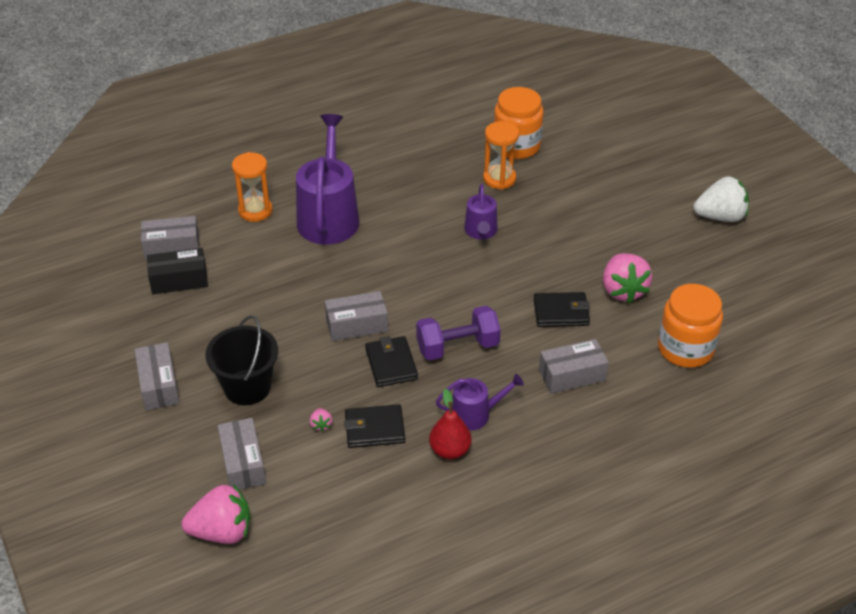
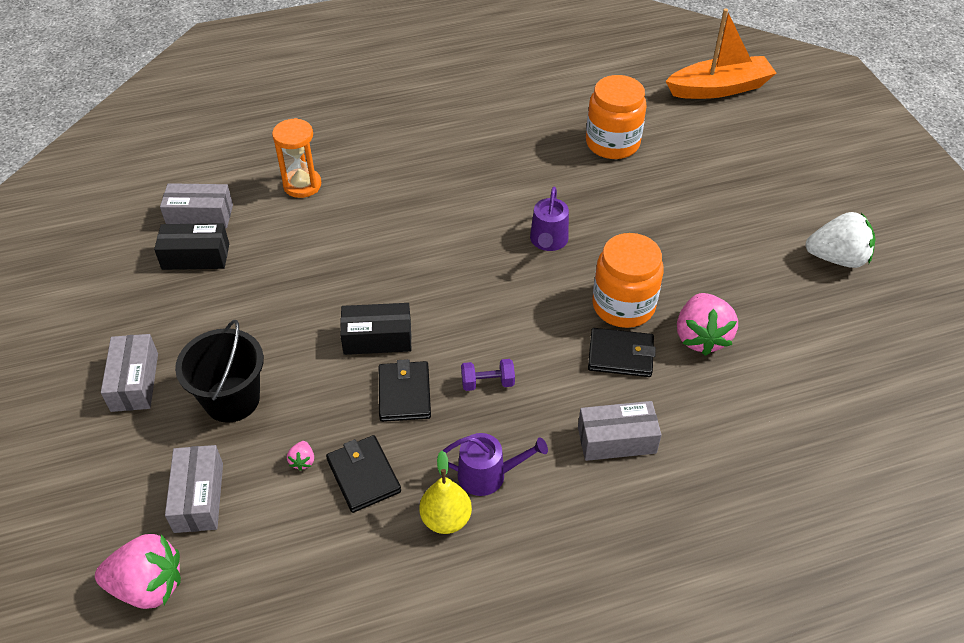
camera: 10 degrees right, 5 degrees up
(328, 217) = (380, 202): purple watering can -> none
(356, 325) = (377, 338): grey box -> black box
(374, 429) = (363, 476): black wallet -> black wallet turned 60 degrees clockwise
(450, 450) = (446, 519): red pear -> yellow pear
(457, 347) = (487, 383): purple dumbbell -> purple dumbbell, size x0.55
(499, 179) = (584, 180): orange hourglass -> none
(597, 90) = (719, 88): none -> orange boat
(685, 349) = (764, 425): orange jar -> orange jar (623, 305)

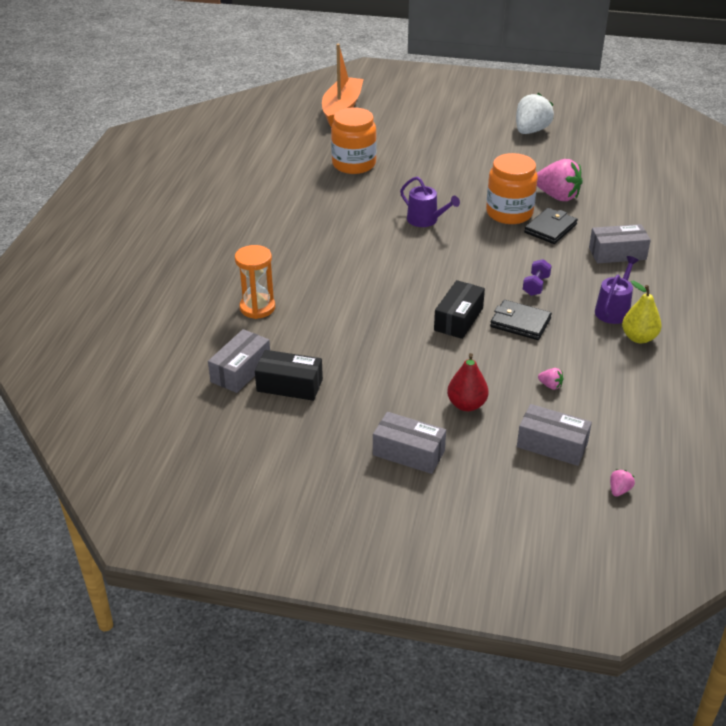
camera: 60 degrees left, 10 degrees down
(148, 586) = (619, 490): pink strawberry -> pink strawberry, size x0.42
(196, 256) = (289, 385): black box -> black box turned 75 degrees clockwise
(232, 399) = (466, 404): black bucket -> red pear
(363, 476) = (581, 361): black wallet -> none
(616, 440) = (617, 253): grey box -> grey box turned 60 degrees clockwise

